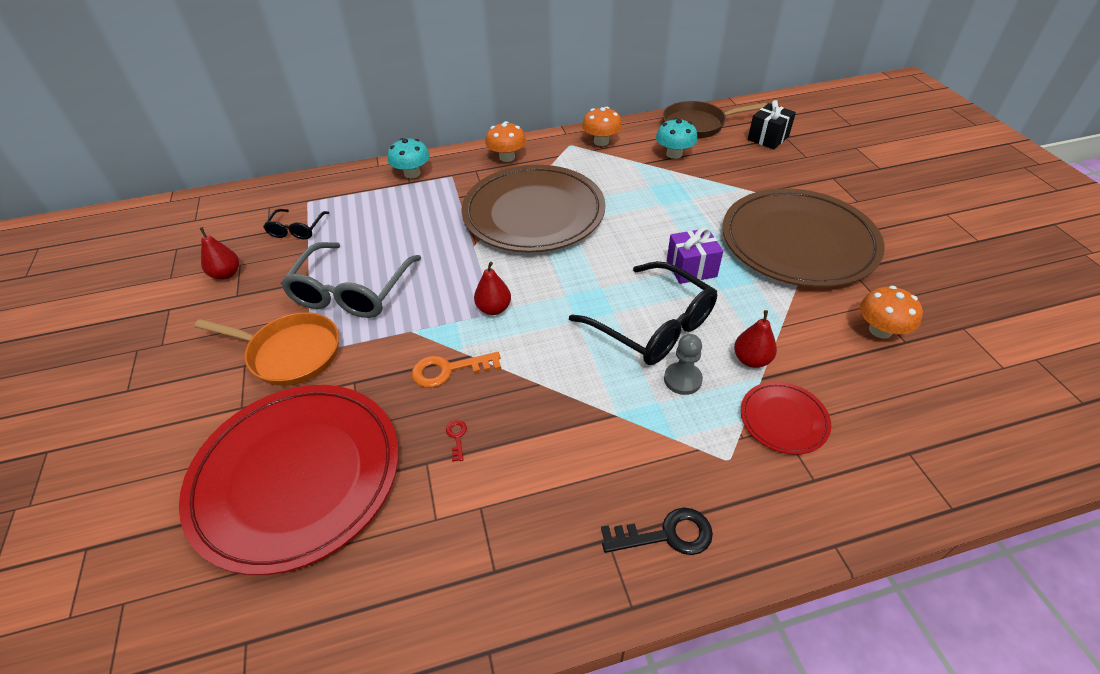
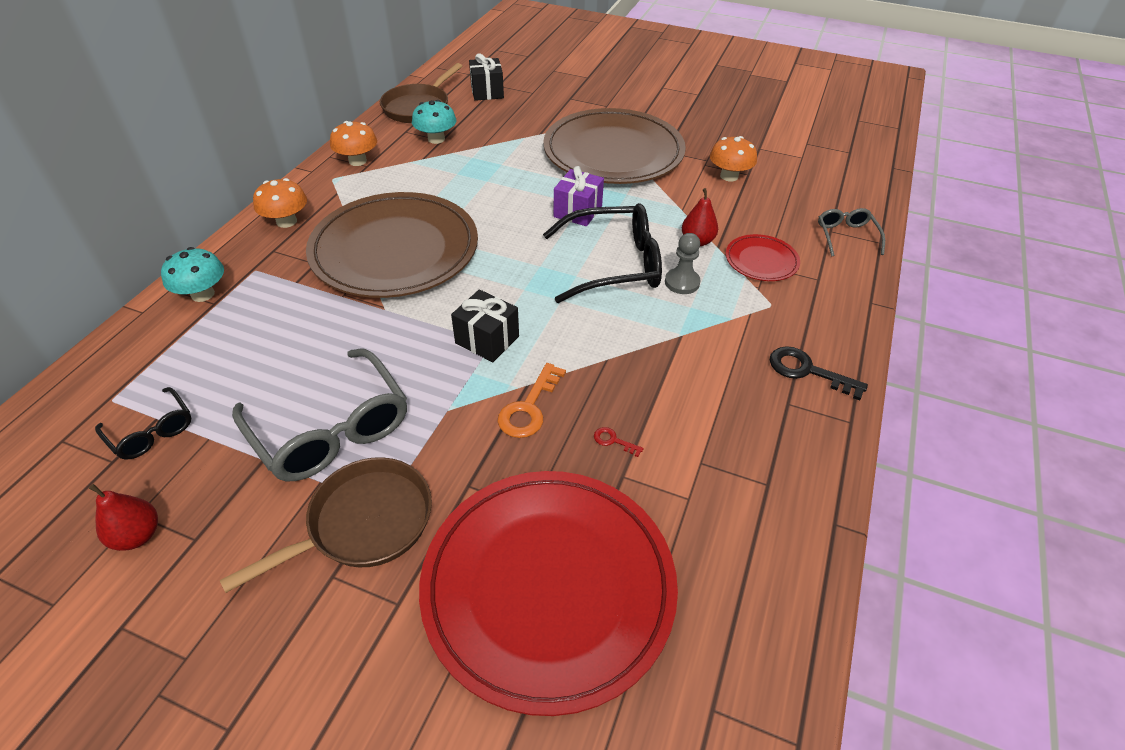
camera: 55 degrees left, 0 degrees up
(290, 353) = (364, 523): orange pan -> brown pan
(494, 308) = (487, 340): red pear -> black gift
(666, 535) = (807, 371): black key -> black key turned 90 degrees counterclockwise
(919, 471) = (846, 236): none -> grey glasses

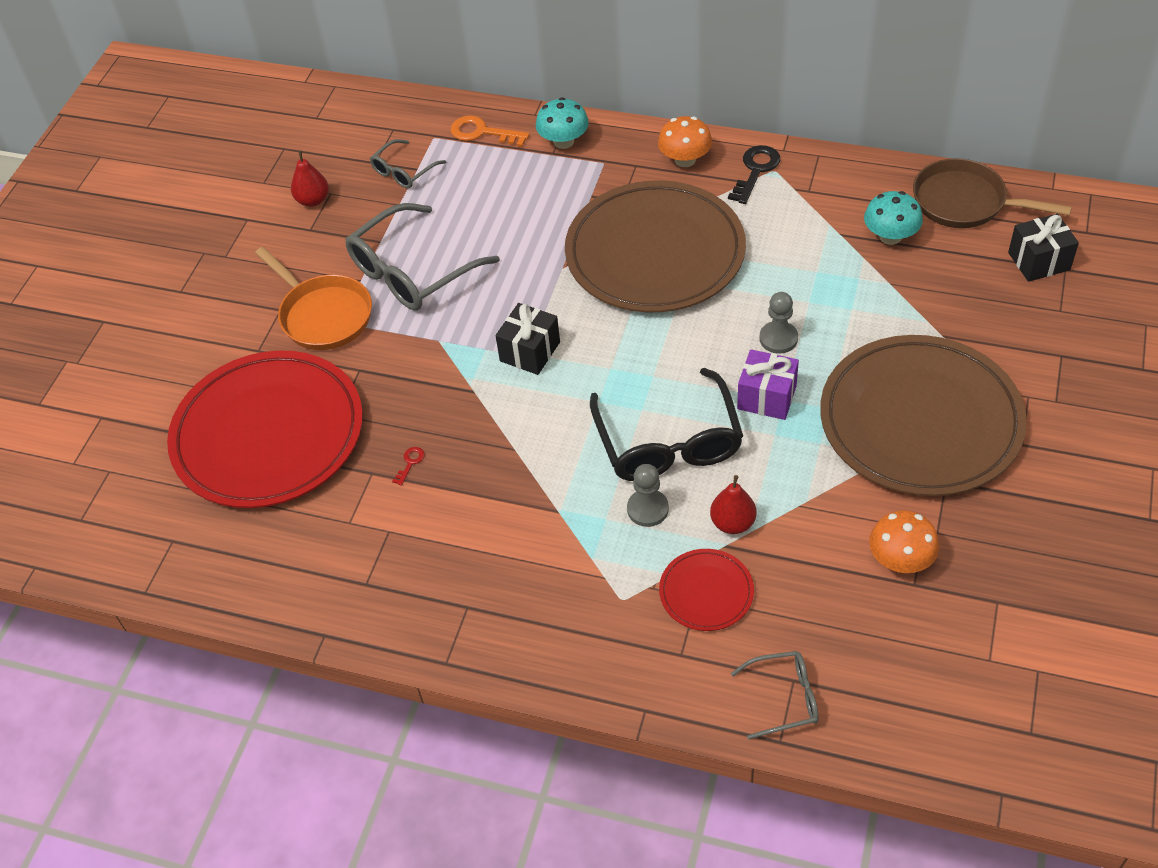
camera: 90 degrees right, 5 degrees up
(152, 432) = (404, 171): black glasses -> grey glasses
(357, 161) = (816, 180): orange mushroom -> none
(364, 523) = (323, 315): brown pan -> orange pan
(520, 199) = (778, 338): none -> grey pawn
(529, 408) = (445, 397): orange key -> orange key (482, 132)
(807, 371) = (516, 628): black key -> black key (755, 170)

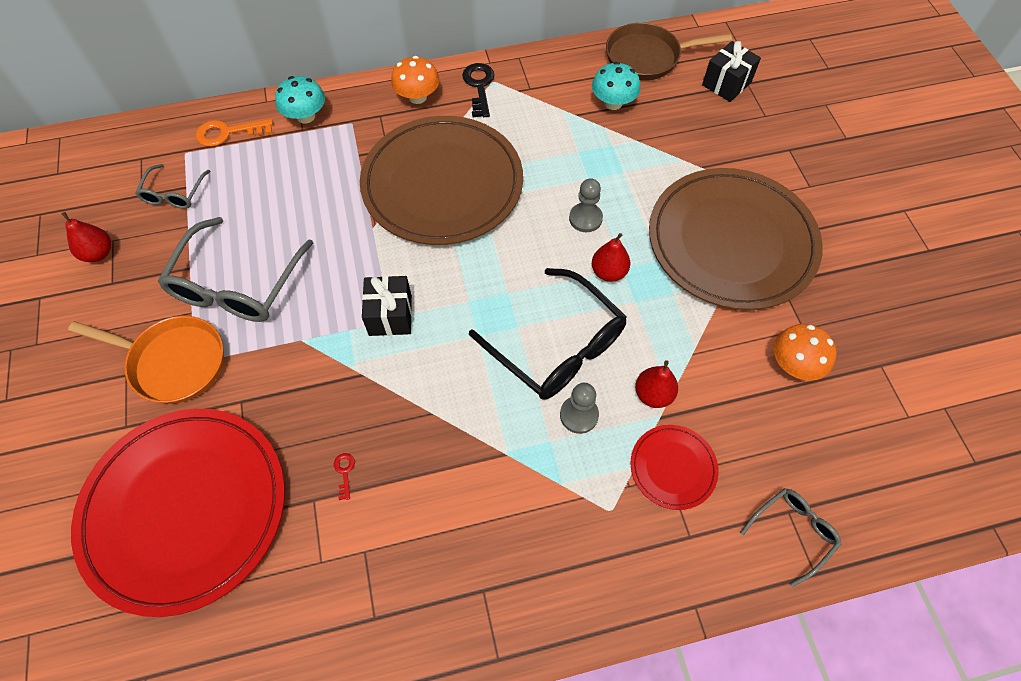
camera: 35 degrees left, 10 degrees up
(766, 397) = (608, 272): purple gift -> red pear

